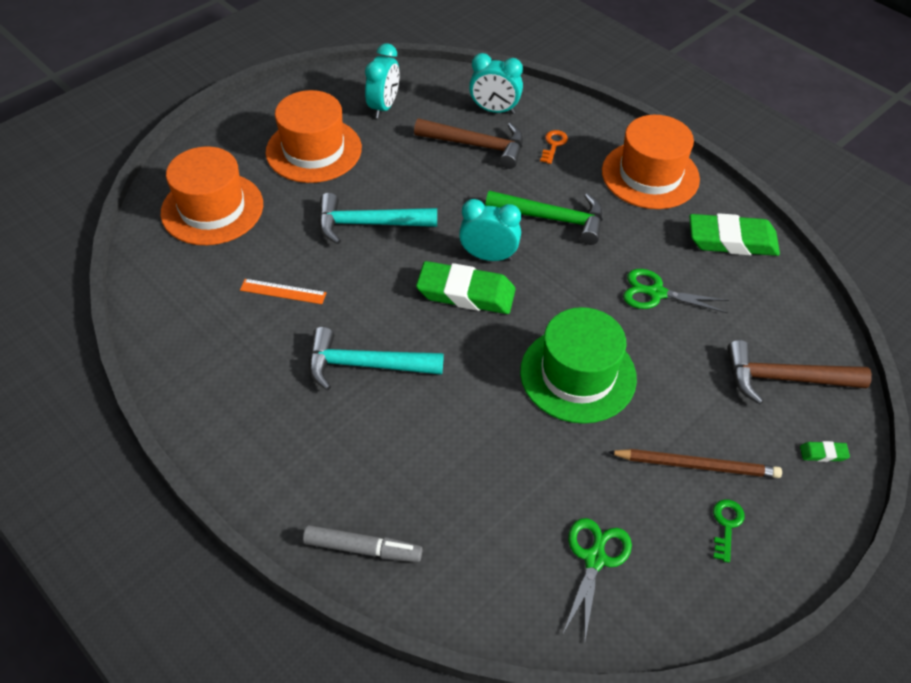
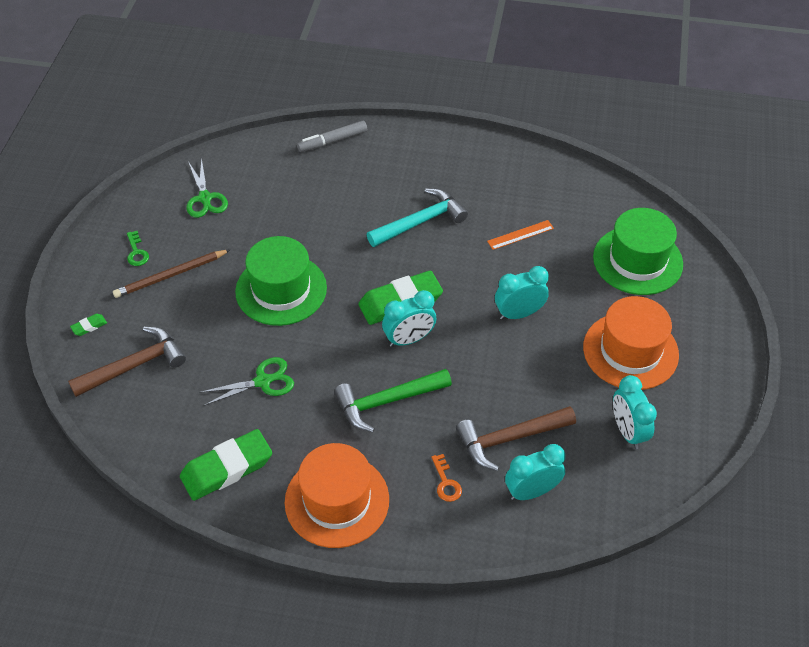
camera: 145 degrees right, 0 degrees up
(212, 208) = (637, 260): orange hat -> green hat
(368, 224) = (519, 313): turquoise hammer -> turquoise clock

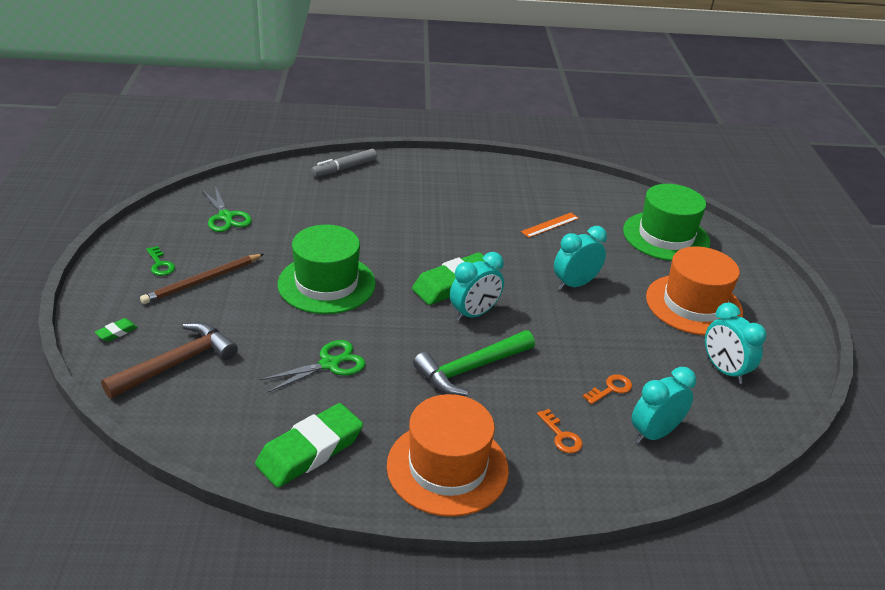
camera: 15 degrees left, 15 degrees down
(420, 222) = (451, 221): turquoise hammer -> none
(509, 439) = (611, 389): brown hammer -> orange key

